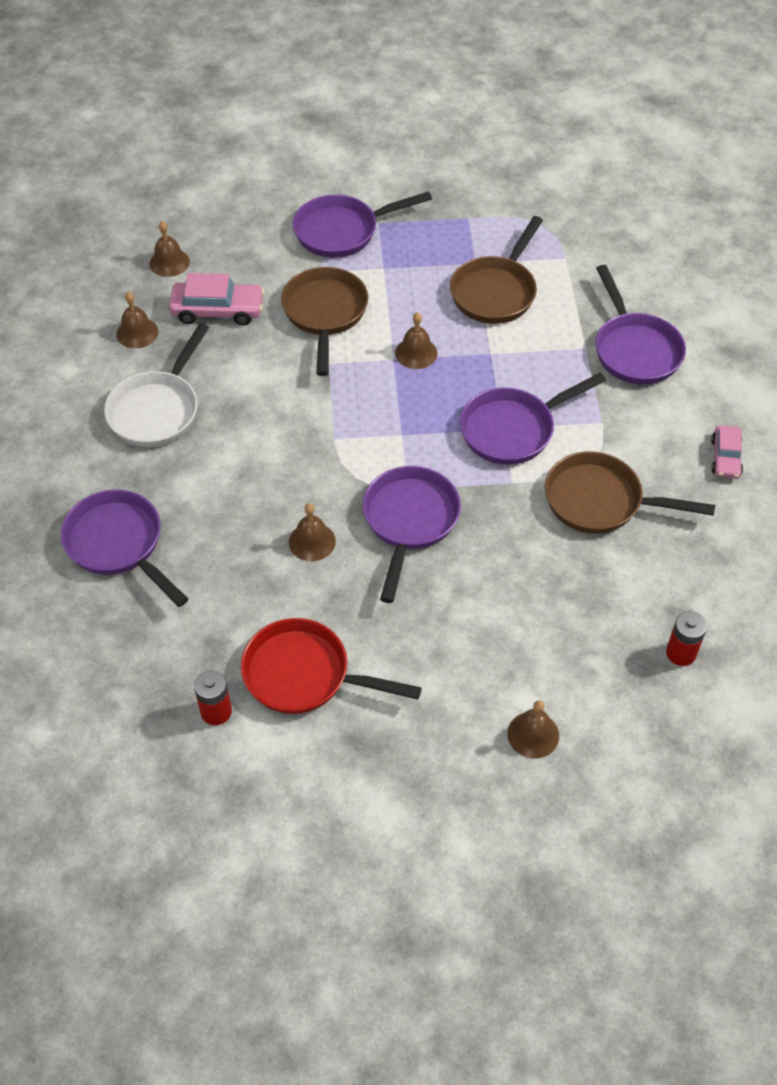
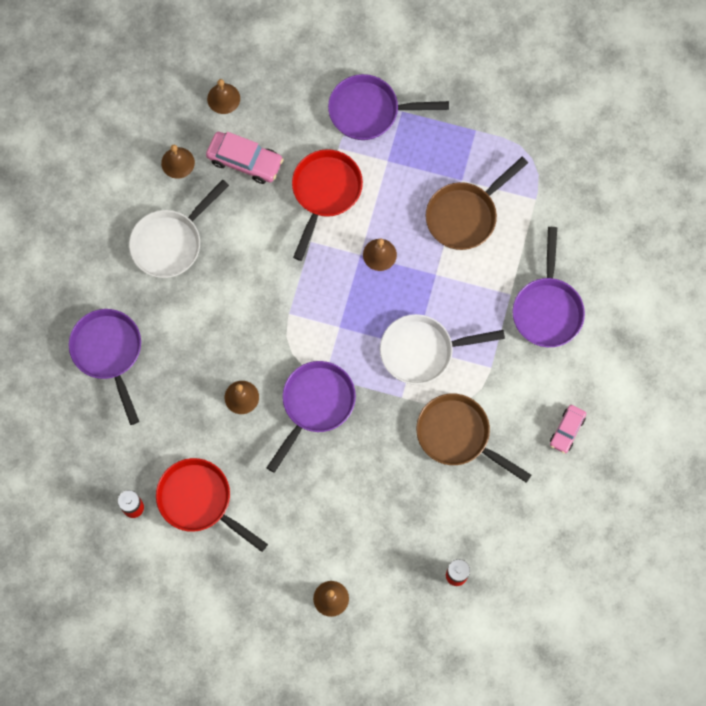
camera: 20 degrees right, 20 degrees up
(325, 314) = (325, 193): brown pan -> red pan
(513, 429) = (422, 351): purple pan -> white pan

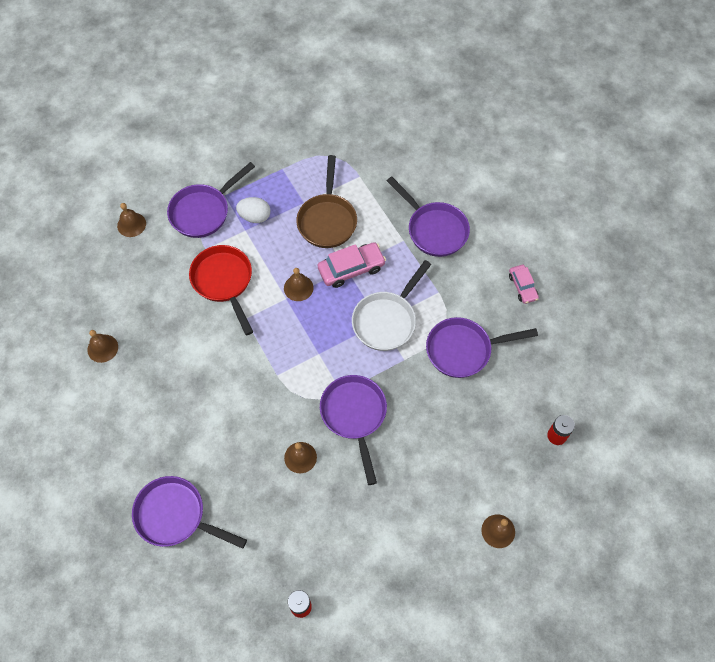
camera: 45 degrees left, 10 degrees down
(170, 242) = (148, 402): white pan -> none
(199, 501) = (343, 555): red pan -> none
(223, 98) = (96, 283): brown bell -> brown bell (131, 224)
(245, 161) = (149, 308): pink car -> pink car (351, 269)
(407, 155) = (255, 217): none -> white egg
(458, 435) = (463, 350): brown pan -> purple pan

